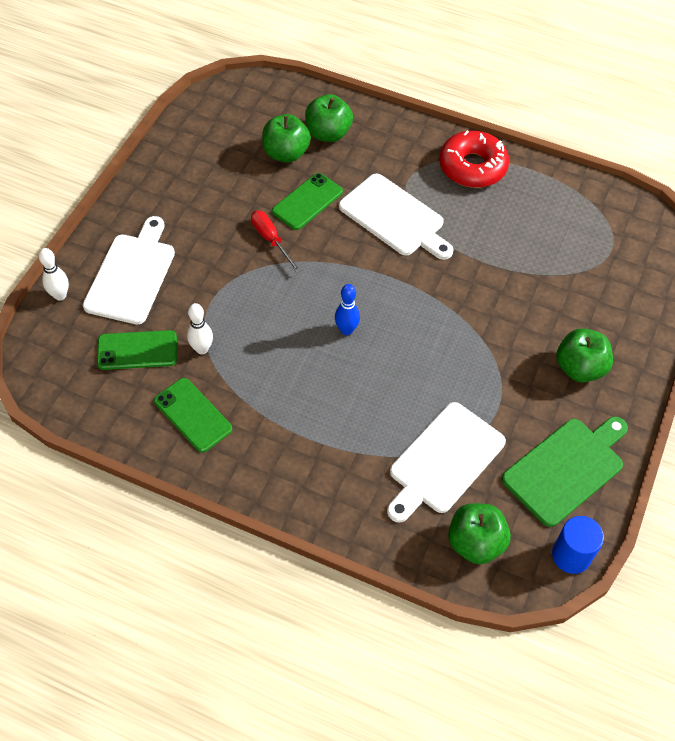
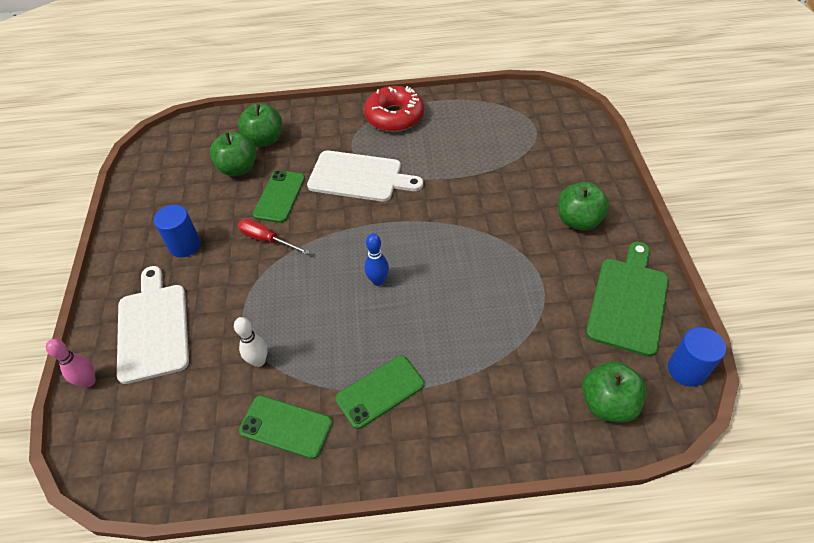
camera: 25 degrees left, 5 degrees down
(60, 295) = (89, 381): white bowling pin -> pink bowling pin
(137, 350) = (196, 394): green phone -> green phone (380, 391)
(197, 210) = (185, 245): none -> blue cylinder
(444, 461) = (532, 347): white cutting board -> none

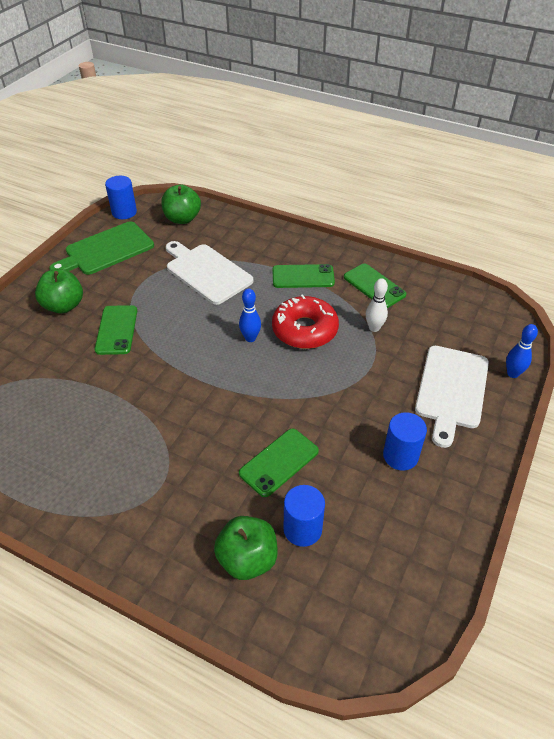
camera: 150 degrees left, 5 degrees down
(89, 381) = (512, 373): pink bowling pin -> blue bowling pin
(238, 168) = (302, 529): green apple -> blue cylinder
(266, 239) = (318, 420): red screwdriver -> none
(359, 177) = (186, 440): white cutting board -> white cutting board (206, 272)
(394, 116) = (79, 502): red donut -> red donut (304, 330)
(504, 224) = (116, 330): none -> green phone

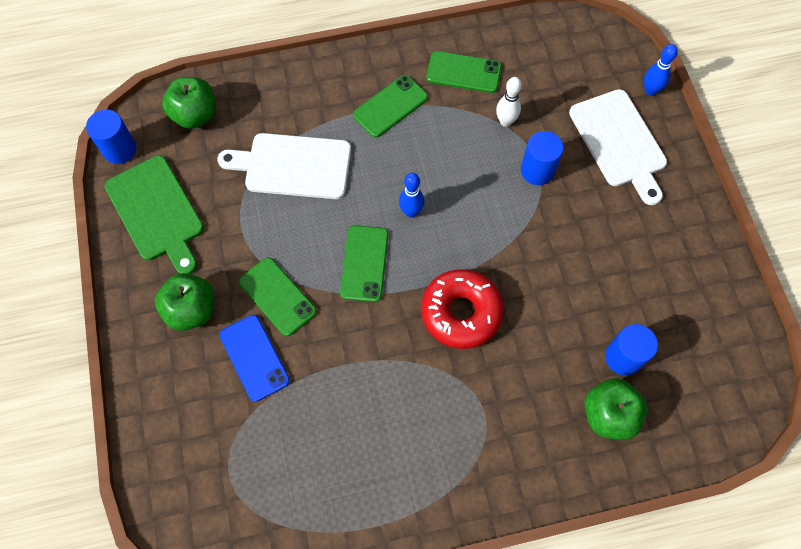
camera: 40 degrees left, 20 degrees up
(65, 351) = (254, 357): none -> blue phone
(106, 250) = (157, 212): green cutting board -> green cutting board turned 45 degrees counterclockwise
(279, 462) = (553, 315): green phone -> green phone (364, 263)
(304, 330) = (449, 167): red donut -> red donut (461, 312)
(400, 456) = (635, 236): blue cylinder -> blue cylinder (537, 170)

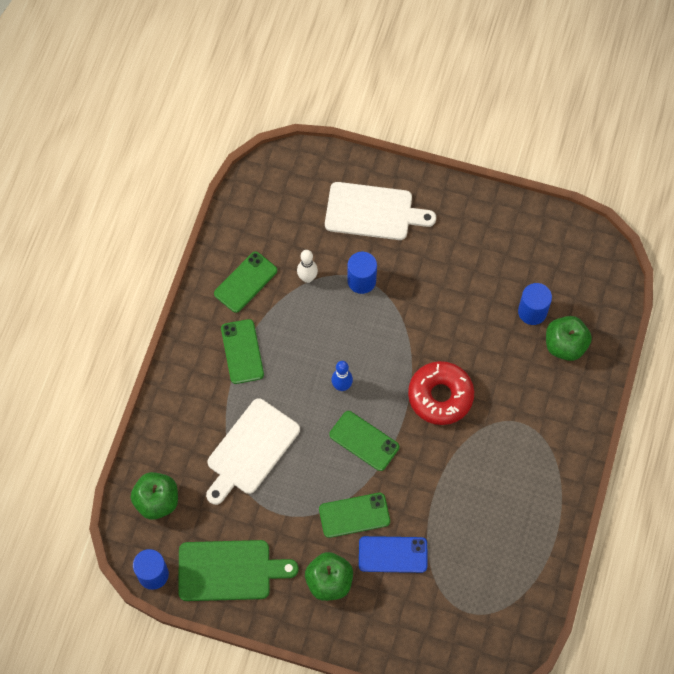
camera: 60 degrees left, 0 degrees up
(650, 90) = (344, 164): blue bowling pin -> none

